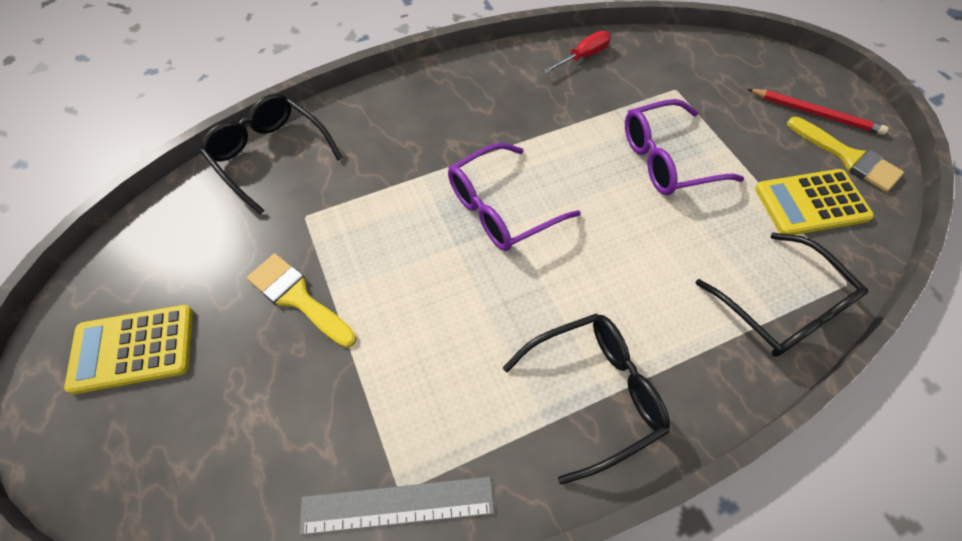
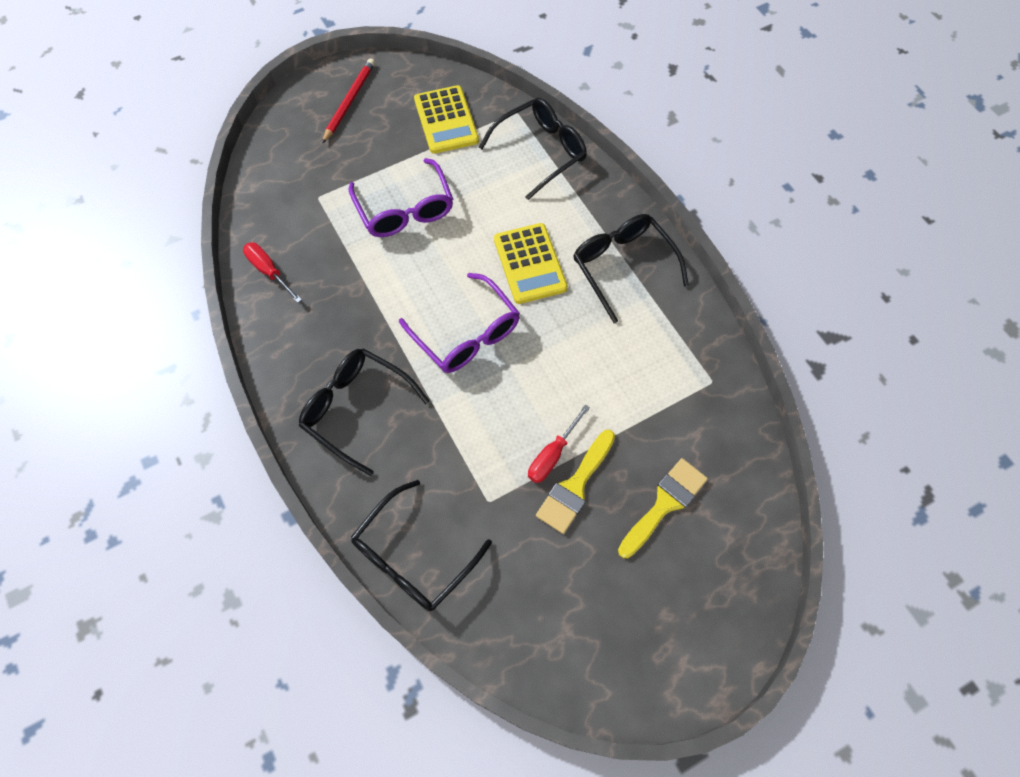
camera: 95 degrees left, 5 degrees up
(133, 349) = (642, 616): yellow calculator -> yellow calculator (529, 264)
(340, 279) = (552, 455): none -> red screwdriver
(397, 504) = (721, 382): grey ruler -> none
(427, 117) = (356, 409): none -> black glasses
(848, 157) = (398, 89): yellow brush -> yellow brush (664, 504)

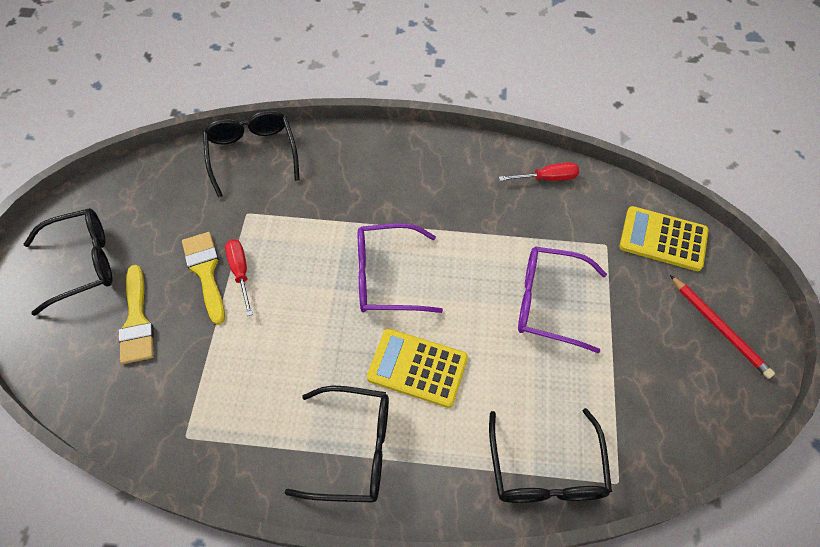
camera: 125 degrees right, 5 degrees down
(356, 409) = (382, 175): black glasses -> black glasses (83, 263)
(446, 120) = (645, 402): yellow calculator -> yellow calculator (663, 239)

